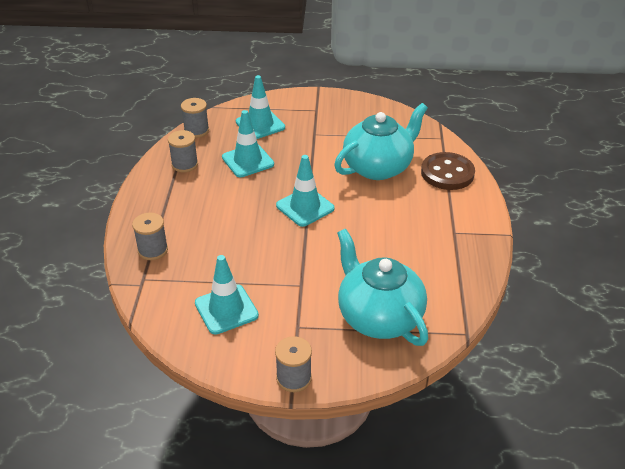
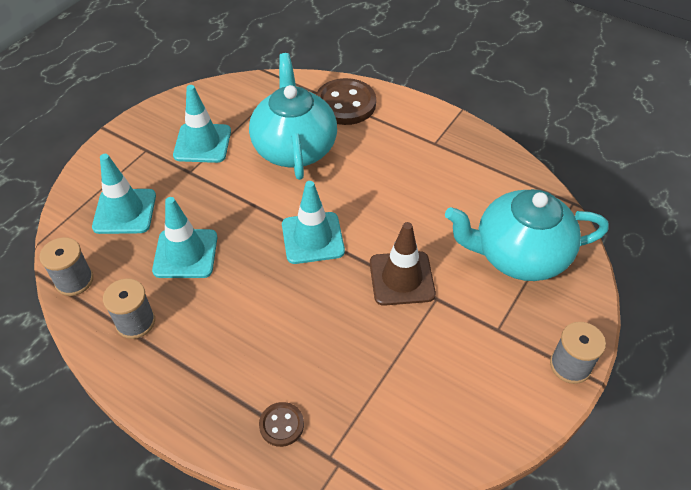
camera: 60 degrees left, 10 degrees up
(153, 250) = (281, 425): grey spool -> brown button
(226, 309) = (436, 385): turquoise traffic cone -> turquoise traffic cone (202, 143)
(304, 261) = (401, 278): none -> brown traffic cone

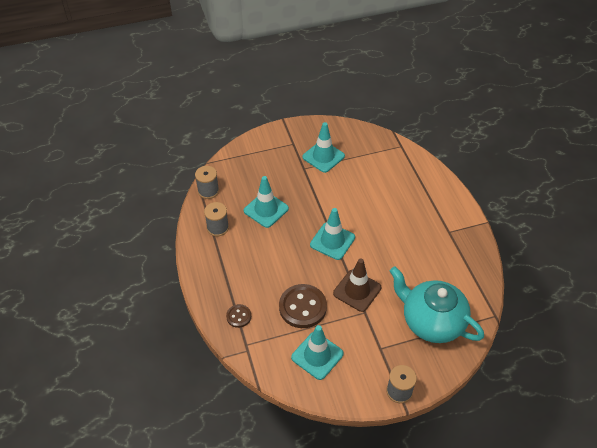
camera: 40 degrees right, 0 degrees up
(125, 211) = (256, 170): turquoise traffic cone -> turquoise traffic cone (317, 355)
(294, 148) = (368, 187): turquoise teapot -> none
(345, 104) = (420, 179): brown button -> brown button (302, 307)

